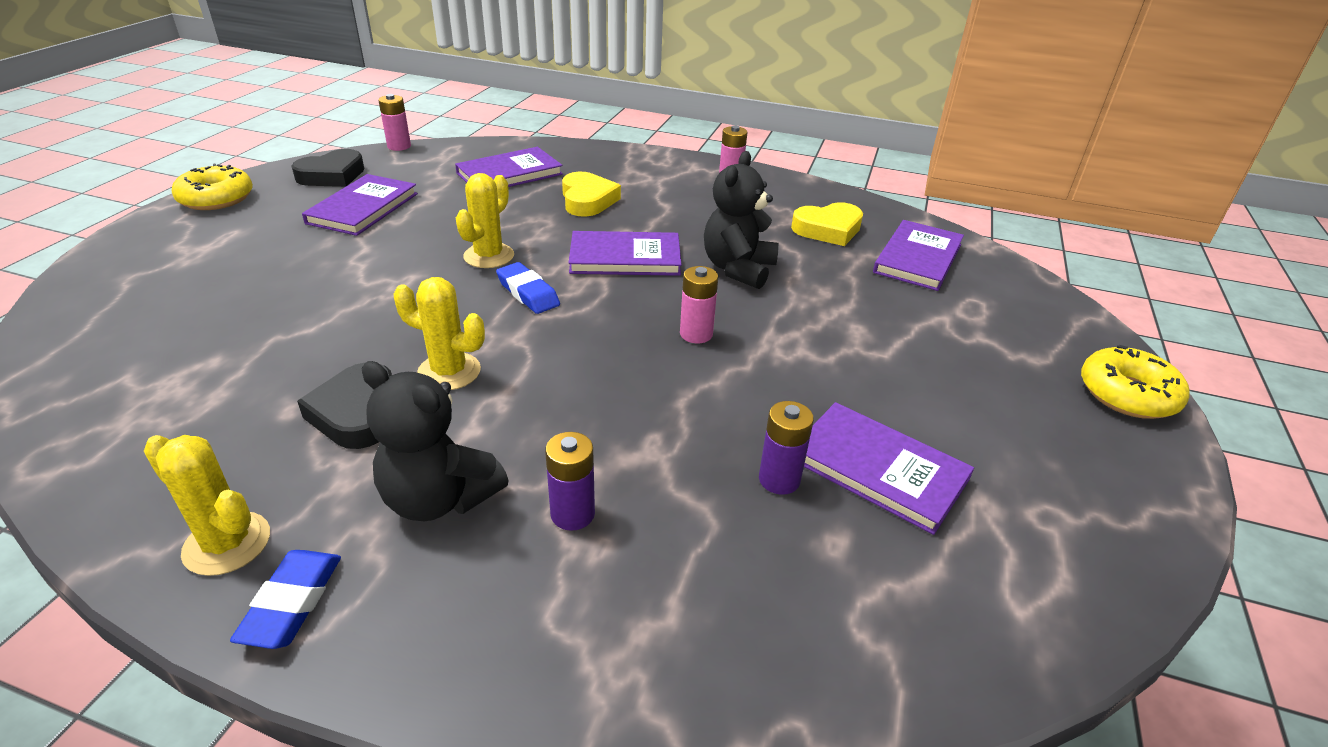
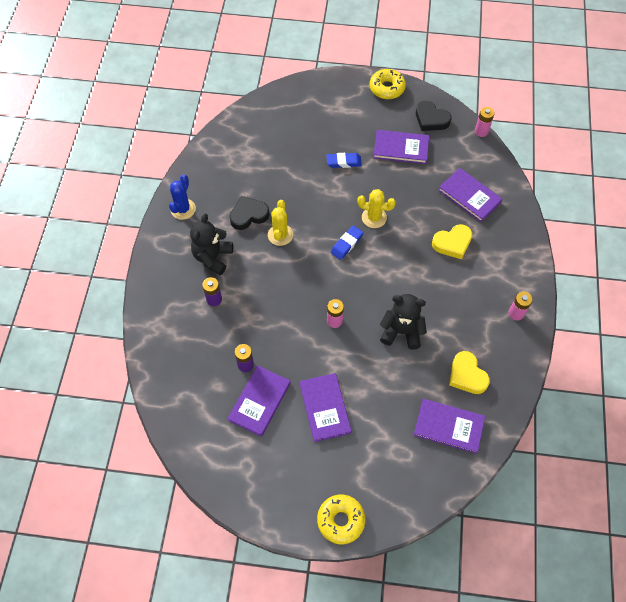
camera: 80 degrees right, 25 degrees up
(227, 543) = (183, 209): yellow cactus -> blue cactus
(292, 603) = (165, 236): blue eraser -> blue eraser (343, 162)
(625, 258) = (394, 276): purple book -> purple book (324, 408)

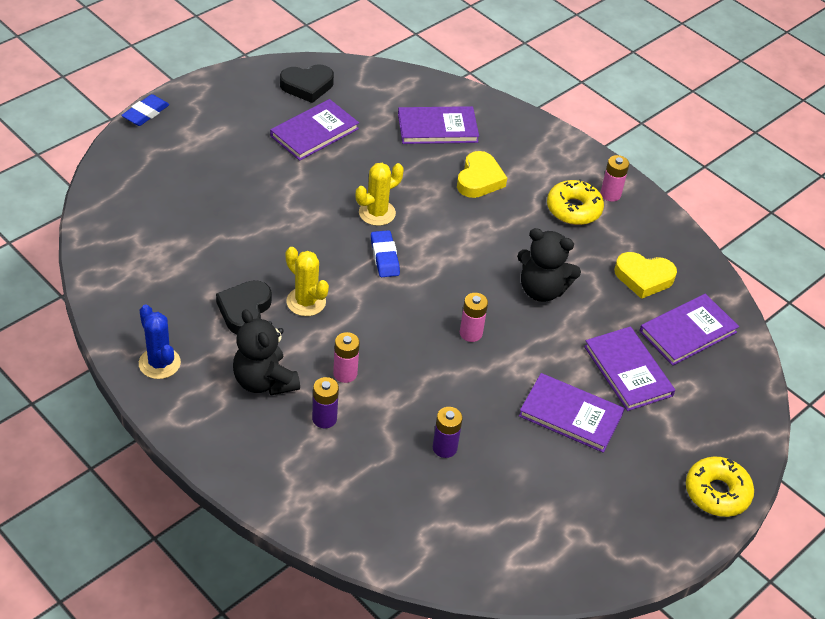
camera: 55 degrees left, 15 degrees down
(259, 401) = (505, 467): purple book -> purple book (628, 371)
(343, 162) = (274, 185): blue eraser -> blue eraser (146, 113)
(387, 88) = (221, 87): yellow donut -> yellow donut (573, 209)
(401, 331) = (542, 290): black teddy bear -> black teddy bear turned 120 degrees counterclockwise
(481, 131) = (370, 65): pink battery -> pink battery (345, 373)

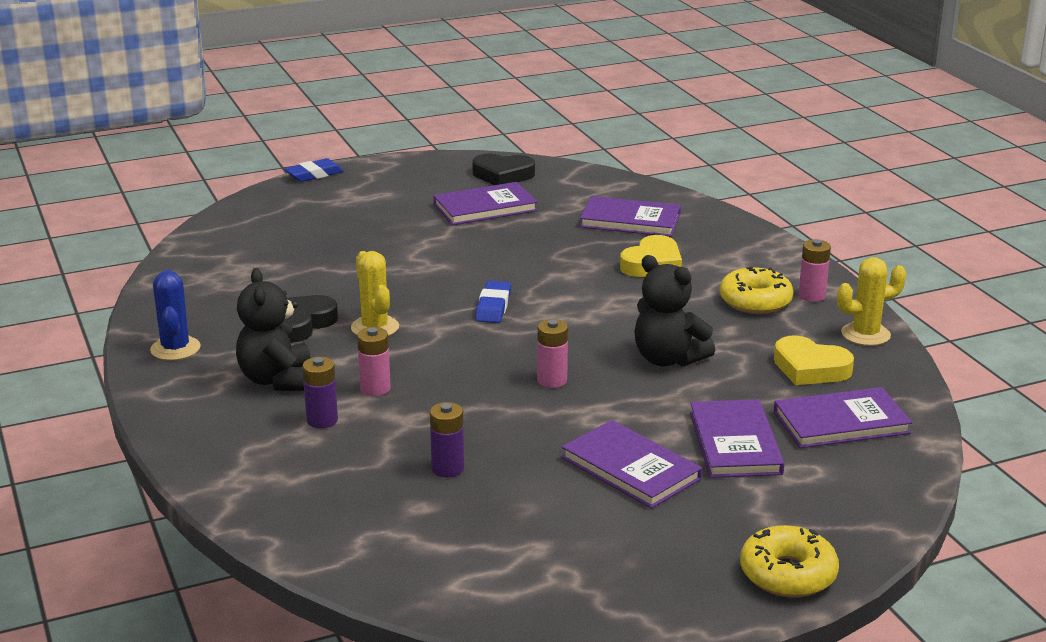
camera: 25 degrees right, 20 degrees down
(377, 213) = (510, 273): yellow cactus -> yellow cactus (865, 334)

